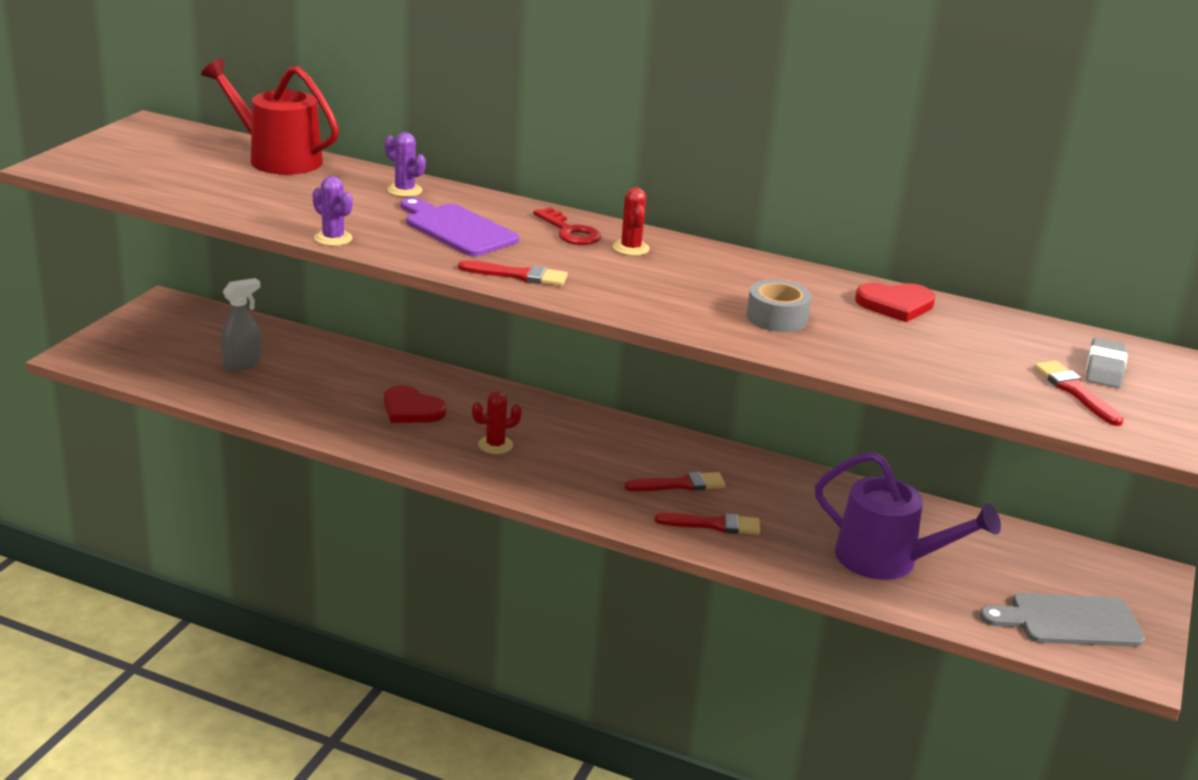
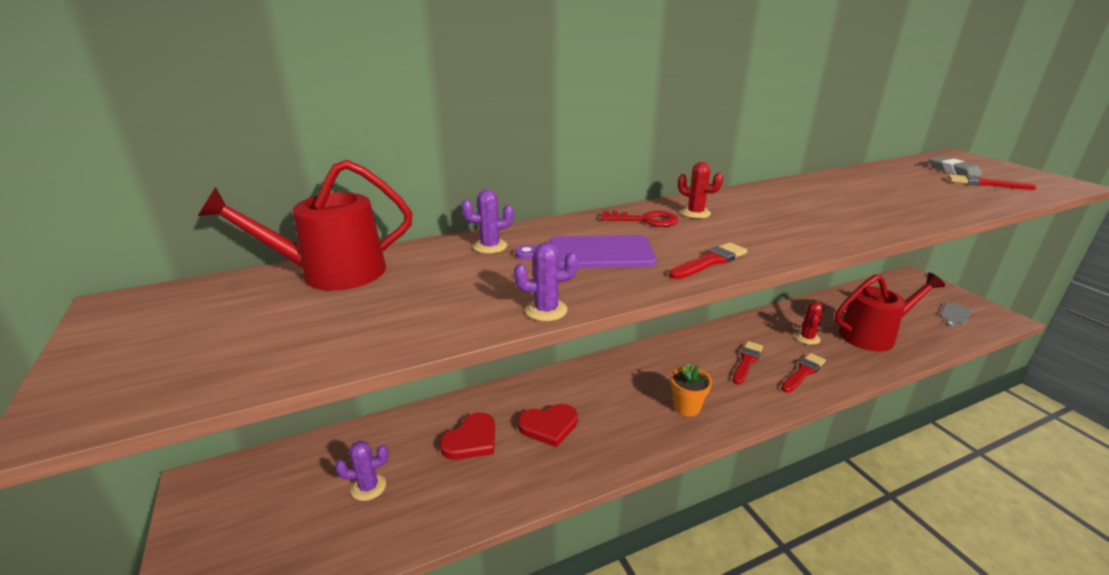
camera: 45 degrees left, 0 degrees up
(242, 364) = (368, 487): grey spray bottle -> purple cactus
(495, 445) = (636, 411): red cactus -> red cactus (807, 338)
(540, 470) = (686, 407): none -> orange flower pot
(777, 318) = (846, 212): grey tape -> none
(887, 560) = (873, 335): purple watering can -> red watering can
(895, 305) = (842, 182): red heart -> red heart (471, 440)
(1069, 621) = (954, 314): grey cutting board -> grey cutting board, size x0.55

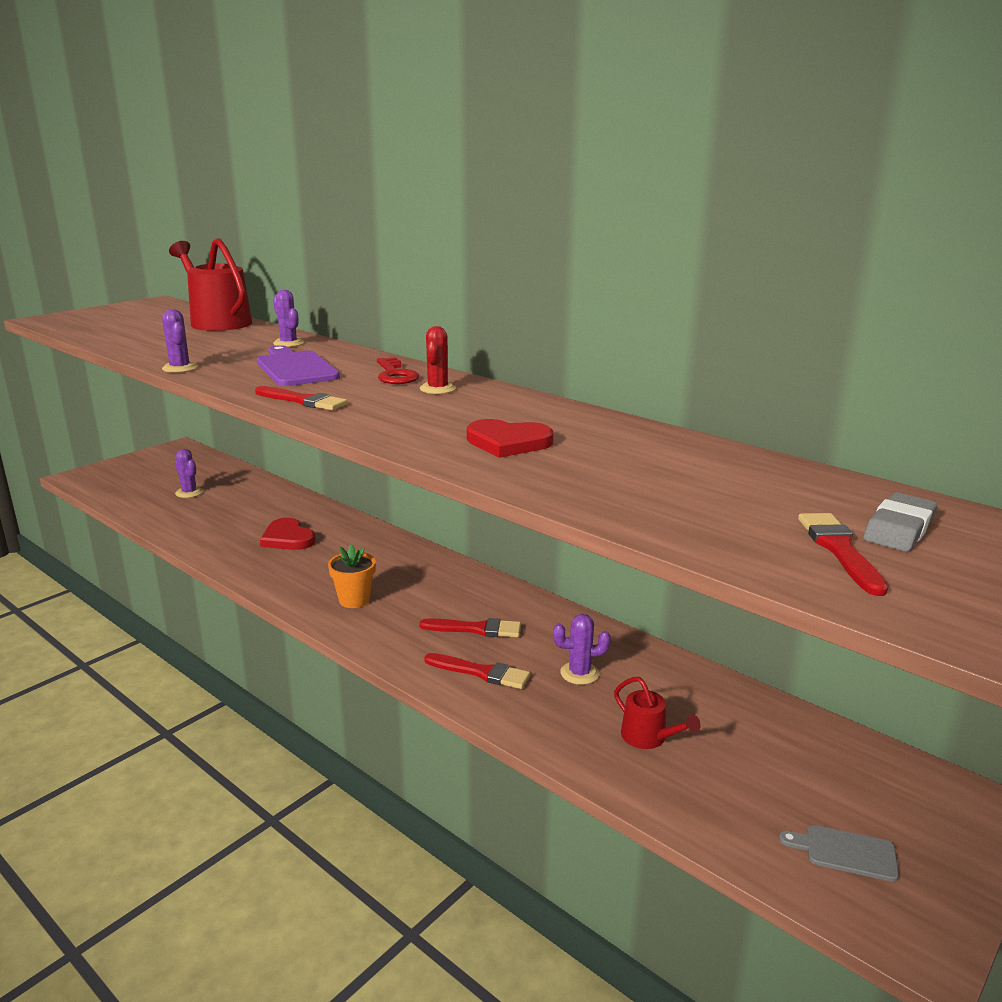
camera: 65 degrees right, 5 degrees down
(471, 440) = (254, 512): red heart -> red heart (508, 442)
(807, 338) = (579, 673): red cactus -> purple cactus
(873, 335) = (648, 738): red watering can -> red watering can, size x0.49

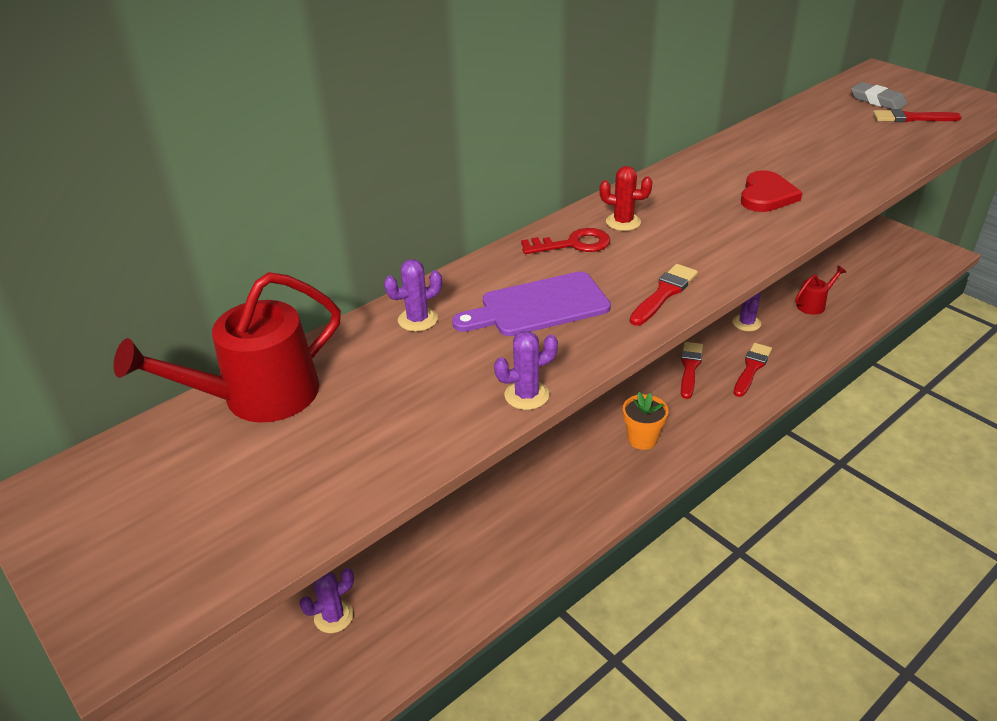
camera: 80 degrees left, 15 degrees up
(287, 538) = (502, 497): red heart -> none
(845, 852) = (892, 259): grey cutting board -> none

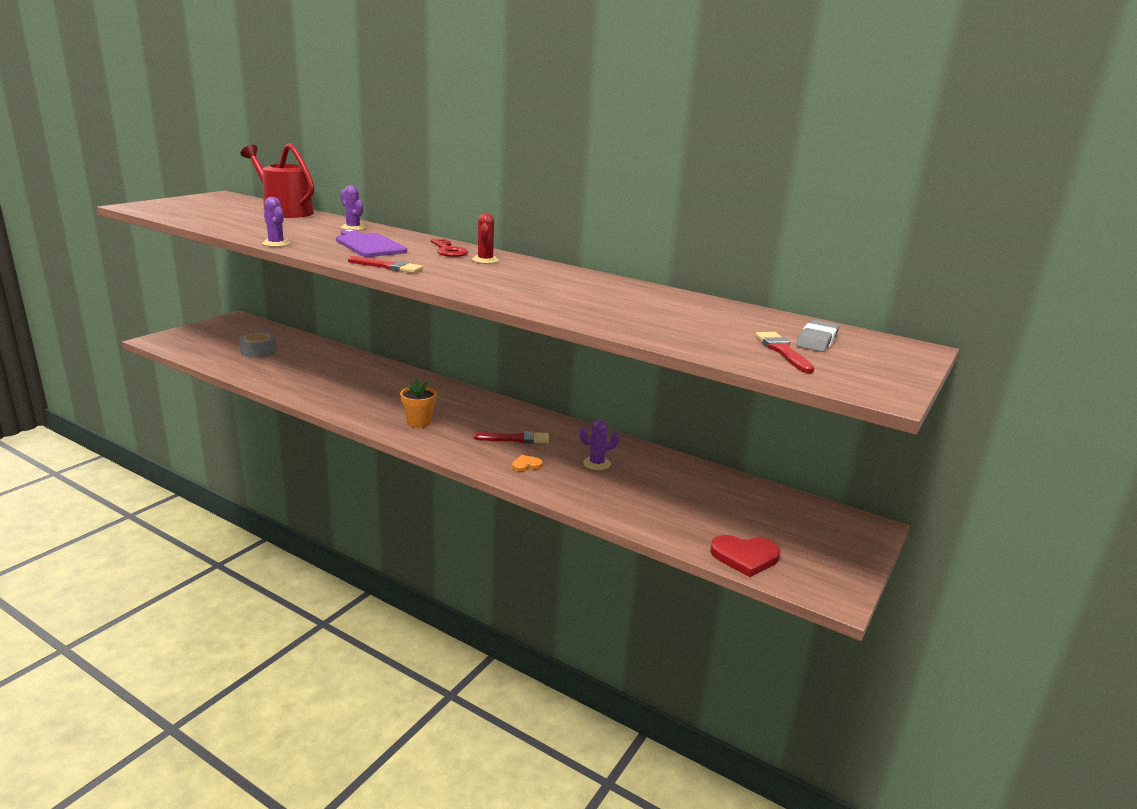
camera: 70 degrees right, 15 degrees down
(333, 616) = (258, 351): purple cactus -> grey tape
(751, 368) = (526, 465): red brush -> orange heart
(766, 195) = (551, 293): red heart -> red heart (745, 557)
(813, 304) = (651, 499): red watering can -> none

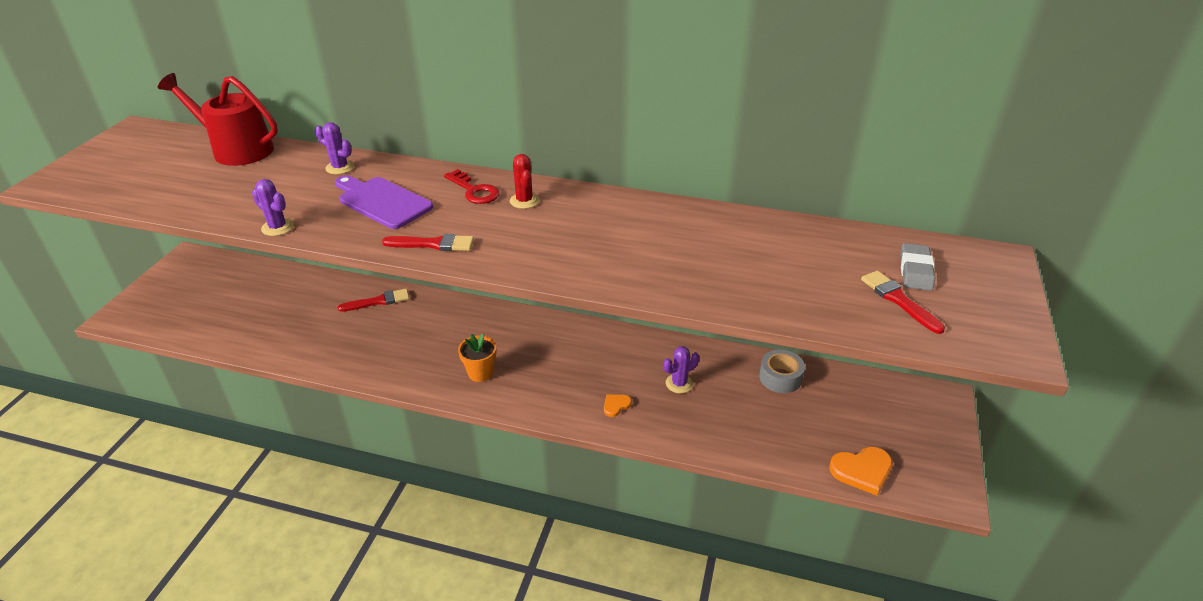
camera: 15 degrees left, 15 degrees up
(258, 351) = (247, 306): grey tape -> grey tape (780, 377)
(516, 439) = (587, 370): red brush -> red brush (378, 301)
(745, 557) = (862, 471): red heart -> orange heart

